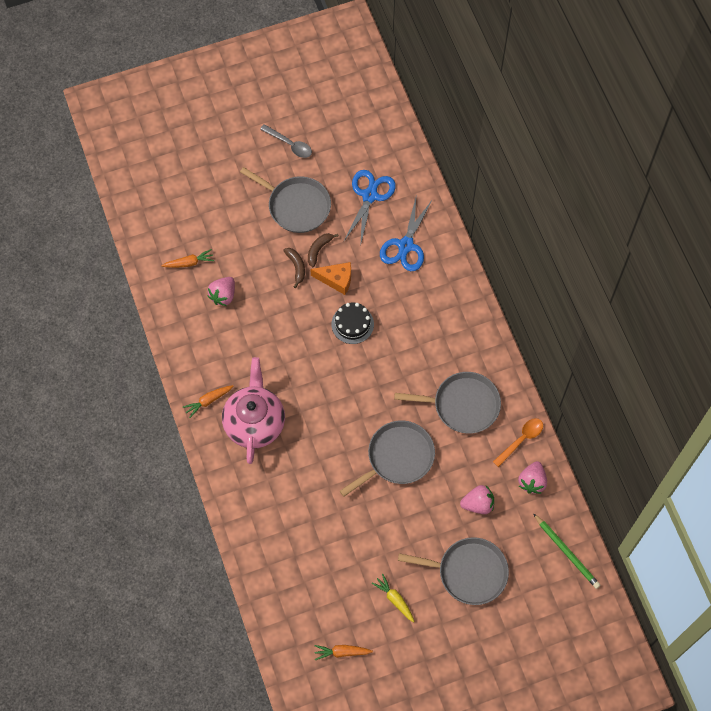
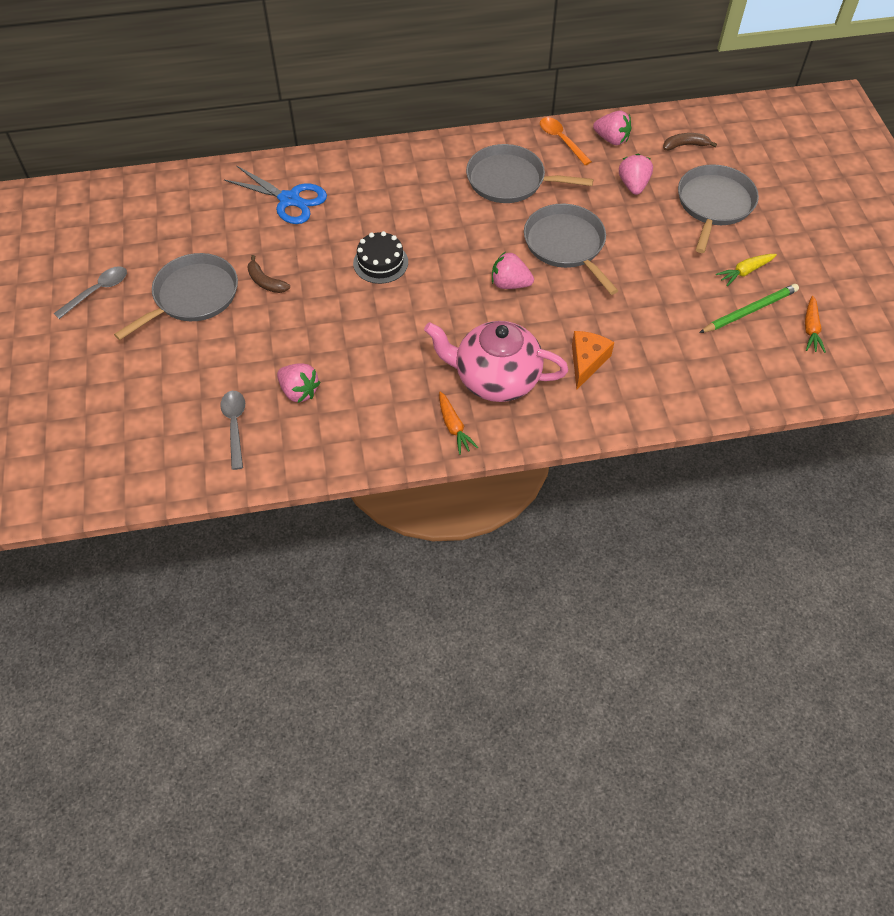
camera: 80 degrees left, 10 degrees down
(189, 263) = (235, 425): orange carrot -> grey spoon
(296, 267) = (283, 307): brown banana -> brown banana (685, 145)
(336, 279) = (314, 270): orange cheese -> orange cheese (586, 362)
(348, 420) = (510, 284): none -> pink strawberry
(369, 196) = (208, 223): blue scissors -> none
(462, 405) = (510, 180): grey pan -> grey pan turned 90 degrees counterclockwise
(567, 552) = (695, 126): green pencil -> green pencil (749, 310)

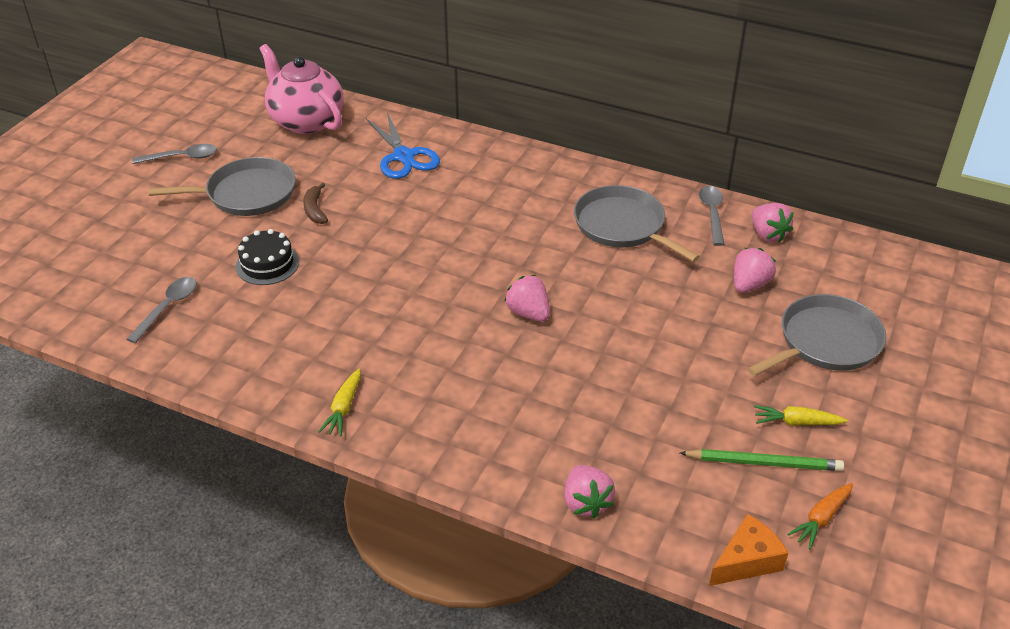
camera: 35 degrees right, 15 degrees down
(299, 391) = (246, 308): pink strawberry -> pink strawberry (586, 503)
(380, 262) = (428, 240): black cake -> black cake (267, 264)
(454, 427) = (344, 408): orange carrot -> yellow carrot
(495, 379) = (427, 387): pink teapot -> pink teapot (306, 121)
(561, 140) = (712, 213): orange spoon -> grey spoon
(566, 245) = (621, 306): grey pan -> none
(586, 362) = (532, 419): orange cheese -> orange cheese (746, 561)
(685, 145) = (847, 273): brown banana -> none

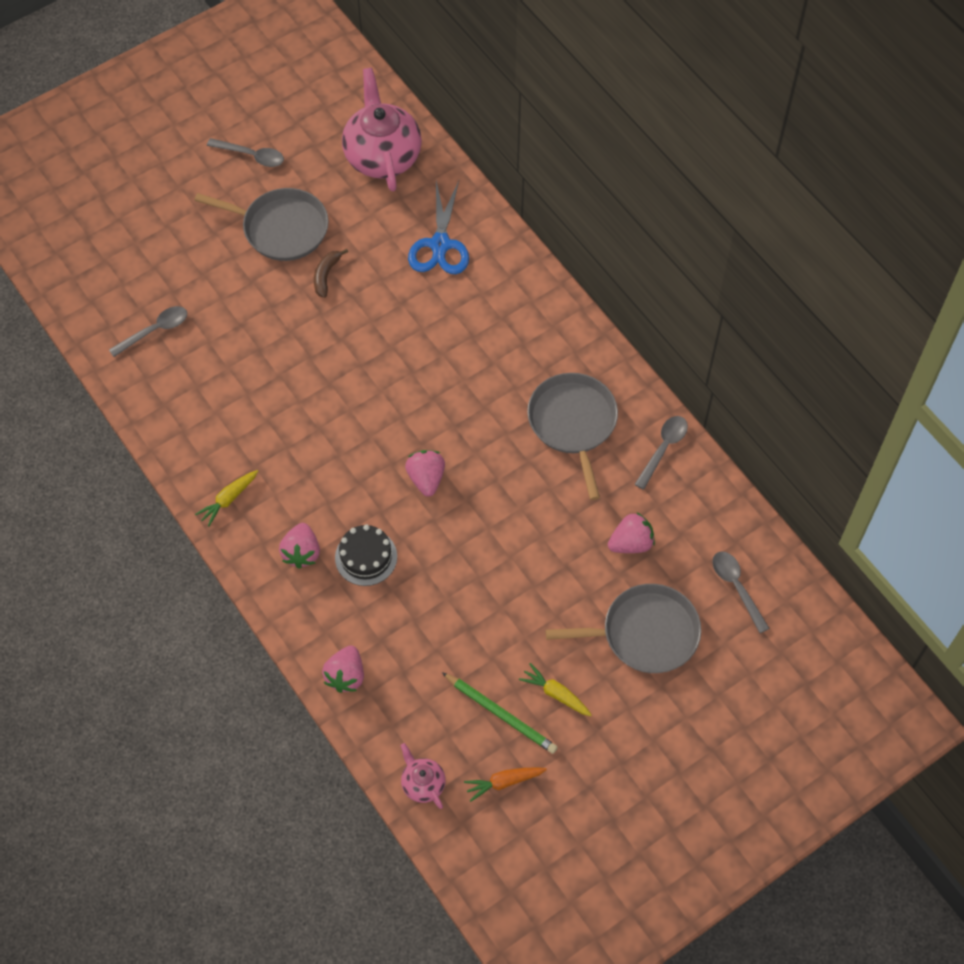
camera: 30 degrees right, 20 degrees up
(267, 264) = (254, 320): black cake -> black cake (366, 557)
(746, 561) = (423, 783): orange cheese -> pink teapot
(768, 234) = (693, 497): pink strawberry -> pink strawberry (301, 553)
(863, 278) = (736, 587): none -> grey spoon

